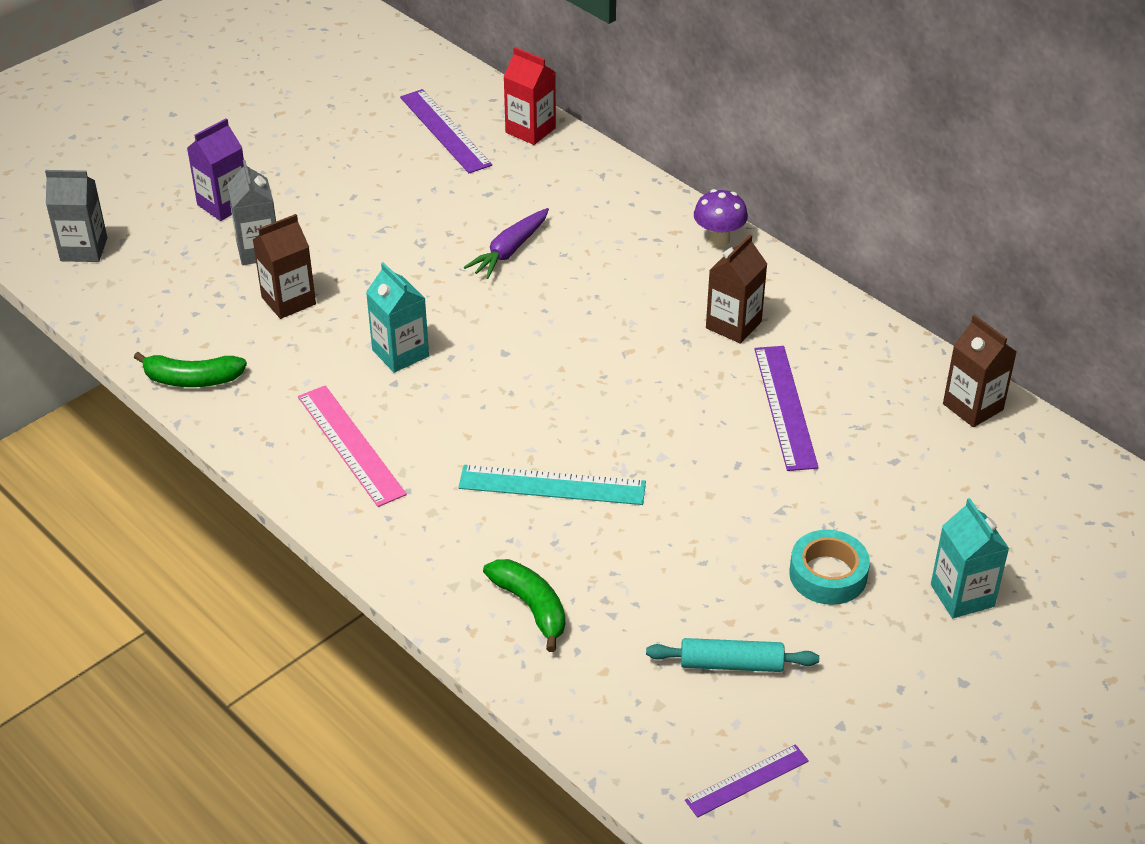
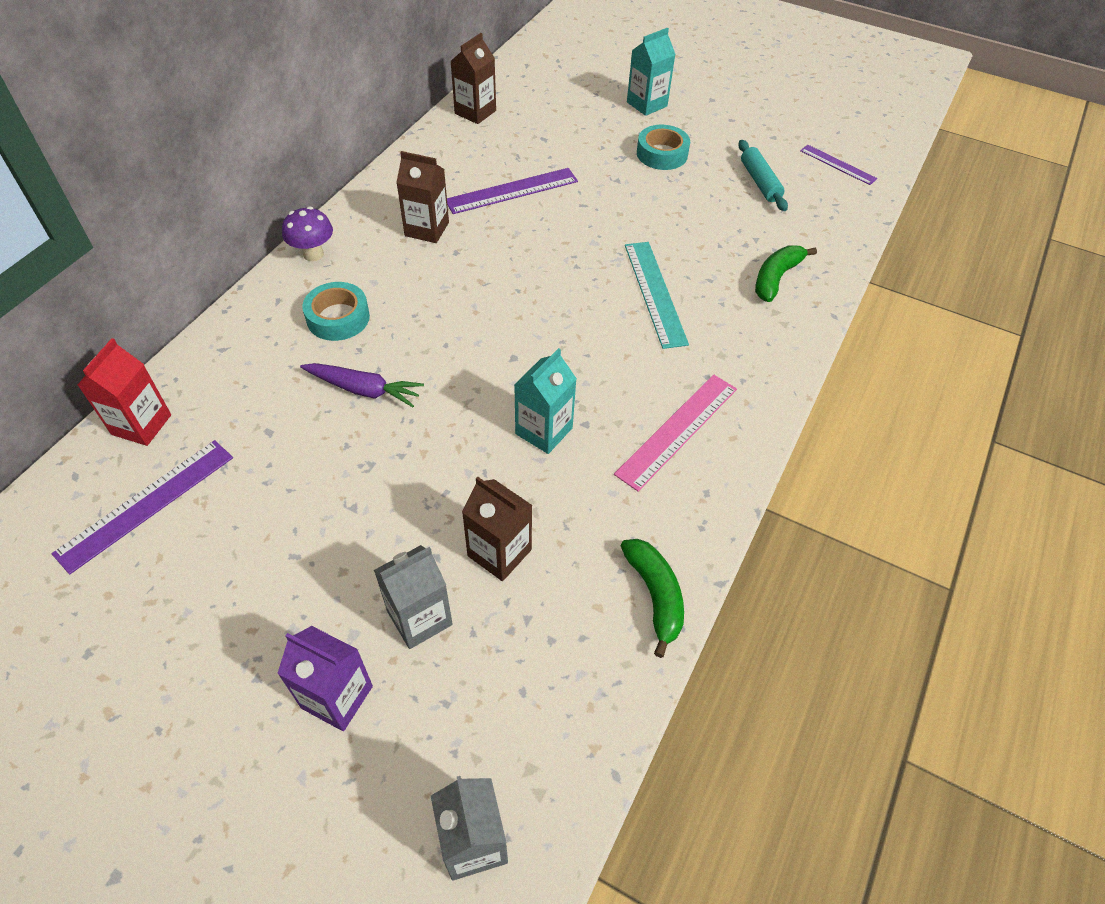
camera: 110 degrees left, 10 degrees up
(614, 246) = (338, 318): none -> turquoise tape

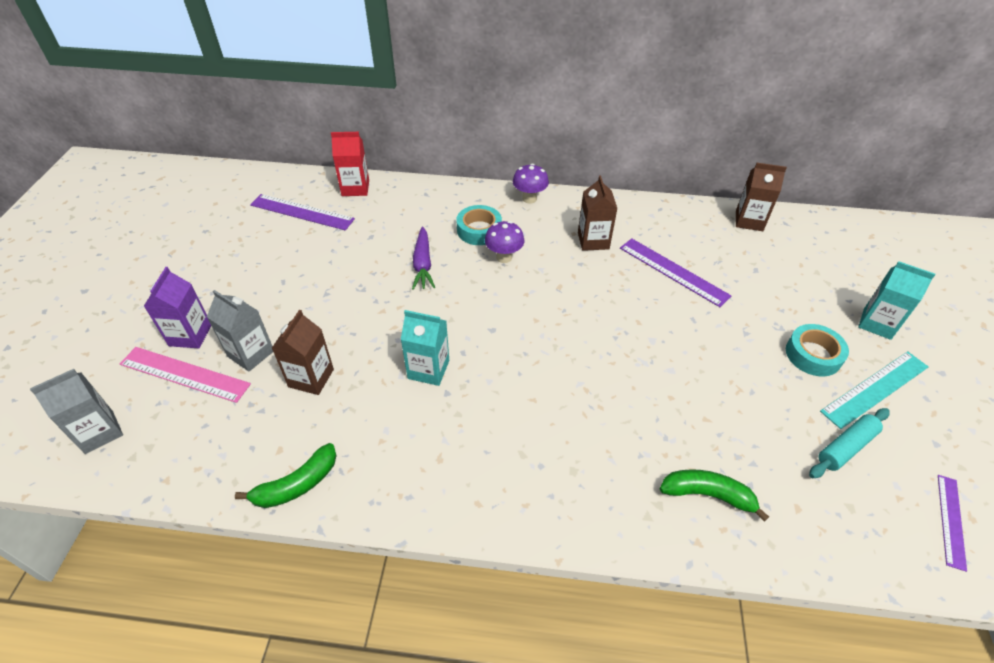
camera: 70 degrees right, 5 degrees down
(403, 311) = (504, 257): none -> purple mushroom
(654, 293) = (619, 399): turquoise ruler -> turquoise ruler (875, 388)
(677, 430) = (467, 458): pink ruler -> pink ruler (184, 374)

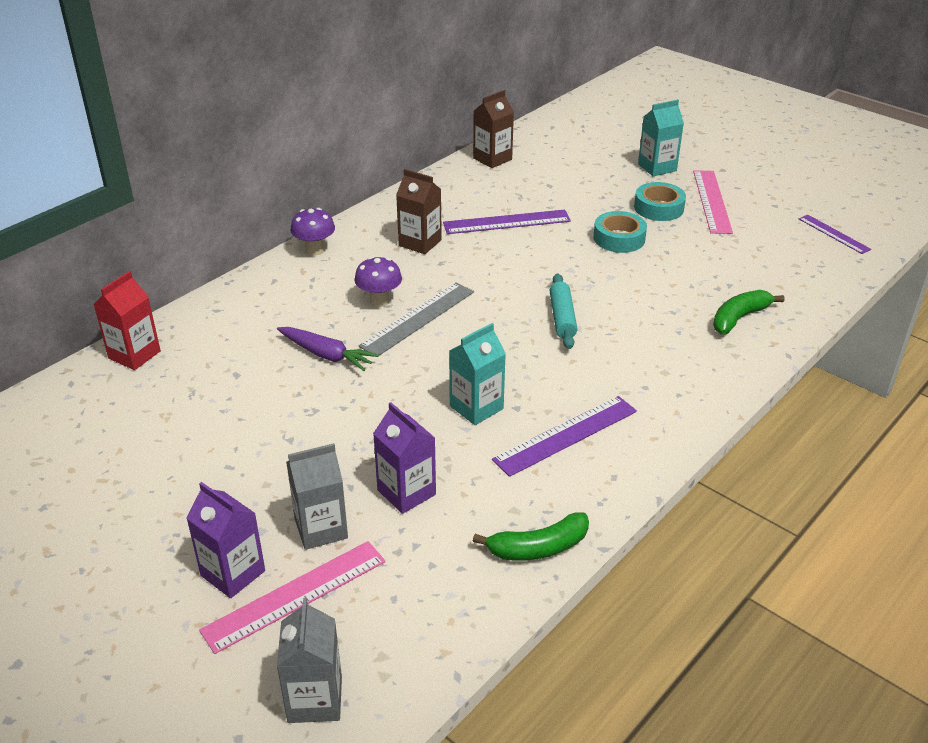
camera: 55 degrees left, 10 degrees down
(297, 485) = (538, 548): green banana -> green banana turned 75 degrees clockwise
(302, 212) = (121, 411): purple ruler -> purple ruler (566, 435)
(311, 378) = (406, 492): brown carton -> purple carton
(479, 230) = (321, 299): turquoise tape -> turquoise tape (619, 238)
(503, 286) = (418, 318): none -> grey ruler
(846, 447) = (749, 240): turquoise rolling pin -> turquoise rolling pin (562, 318)
(875, 388) = (711, 201): turquoise ruler -> pink ruler

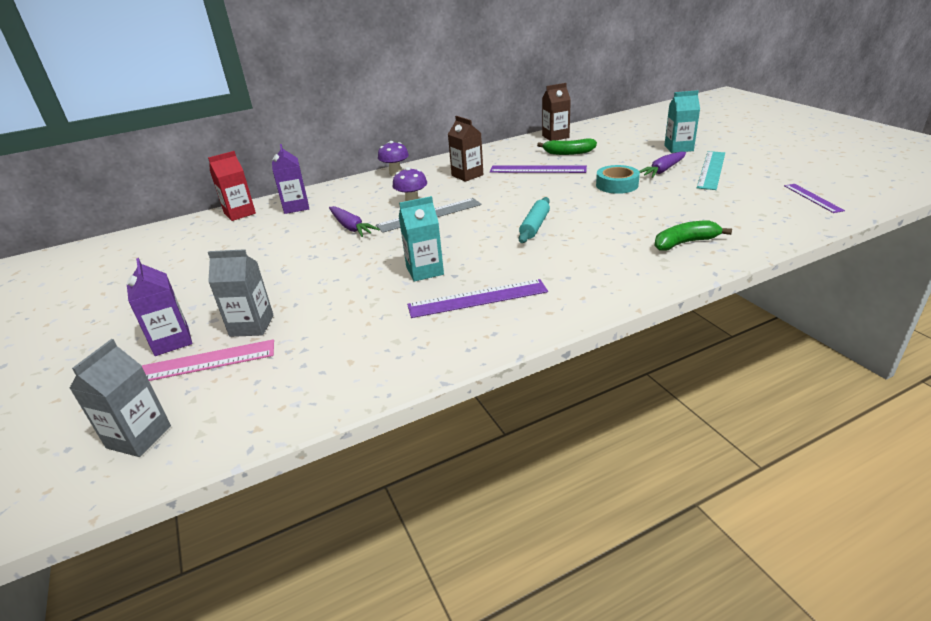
camera: 25 degrees right, 5 degrees down
(406, 492) = (329, 314): purple carton -> purple carton (296, 207)
(538, 548) = (392, 370): green banana -> green banana (568, 153)
(658, 208) = (663, 170): turquoise tape -> purple carrot
(711, 201) = (711, 170): pink ruler -> turquoise ruler

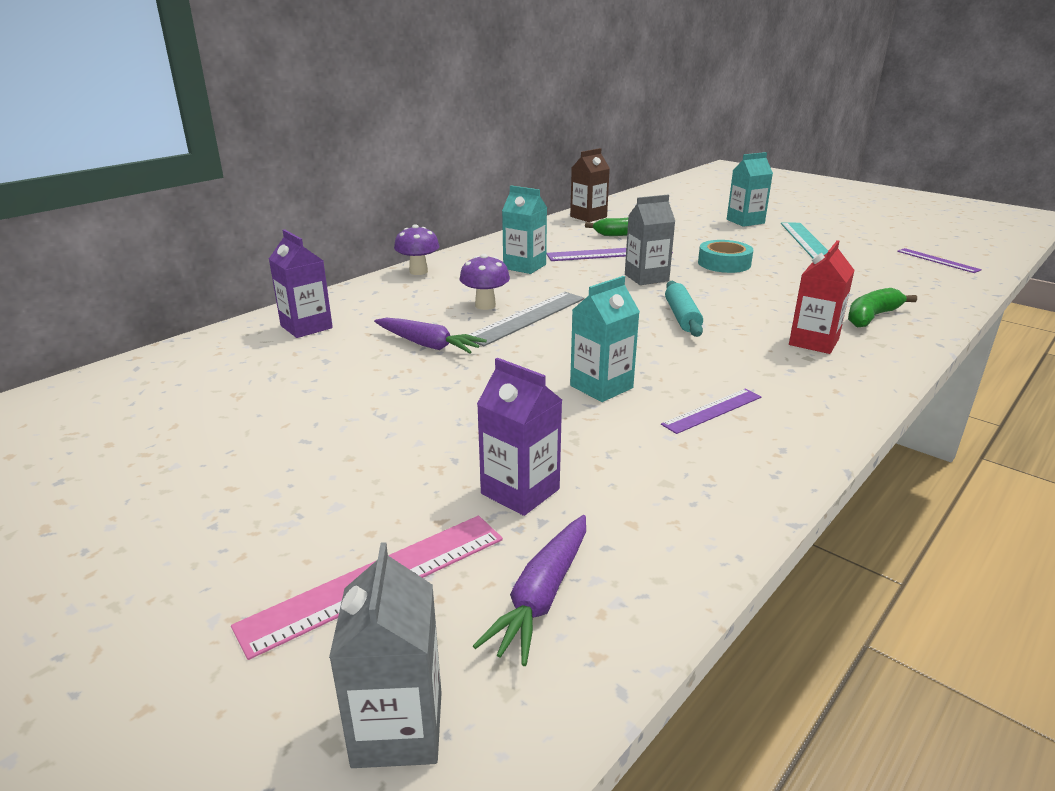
camera: 25 degrees left, 5 degrees down
(172, 341) = (292, 554): purple carton -> purple carton (520, 491)
(240, 213) = (215, 345): red carton -> red carton (813, 342)
(252, 326) = (416, 503): grey carton -> grey carton (646, 278)
(467, 175) = (524, 266): brown carton -> turquoise carton
(477, 298) = (712, 410): purple ruler -> purple ruler, size x0.62
(663, 170) = (756, 245): purple carrot -> purple carrot (542, 596)

